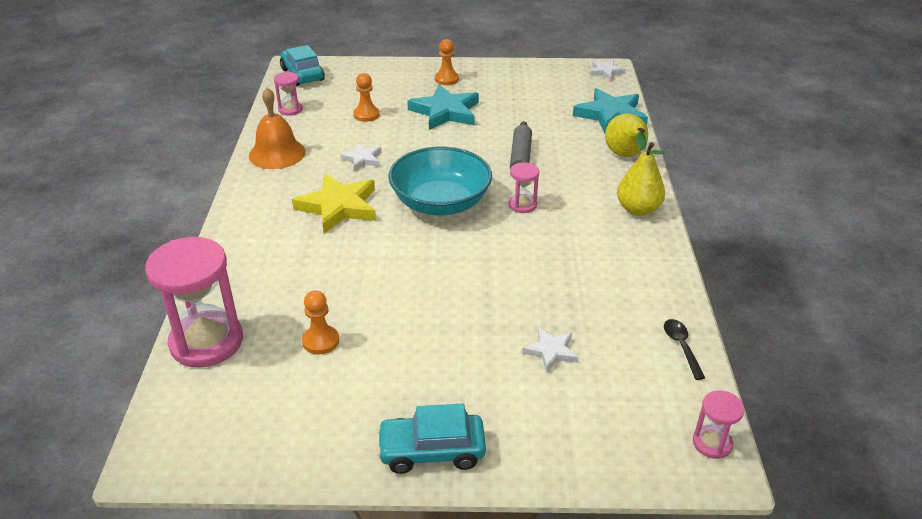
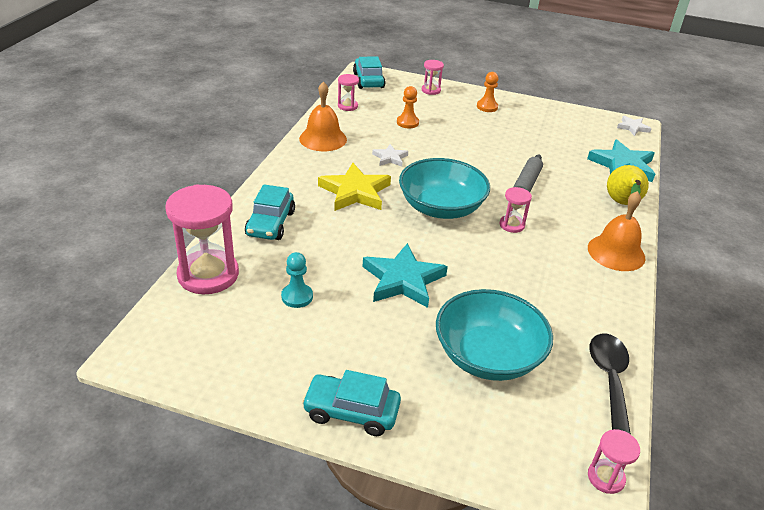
camera: 15 degrees right, 0 degrees up
(256, 265) = (270, 224): none -> turquoise car
(320, 341) = (297, 297): orange pawn -> turquoise pawn
(378, 72) = (431, 90): none -> pink hourglass
(445, 112) = (475, 133): turquoise star -> turquoise star (403, 280)
(551, 351) = (488, 356): white star -> turquoise bowl
(638, 209) = (616, 252): yellow pear -> orange bell
(681, 347) = (610, 383): black spoon -> black spoon, size x1.85

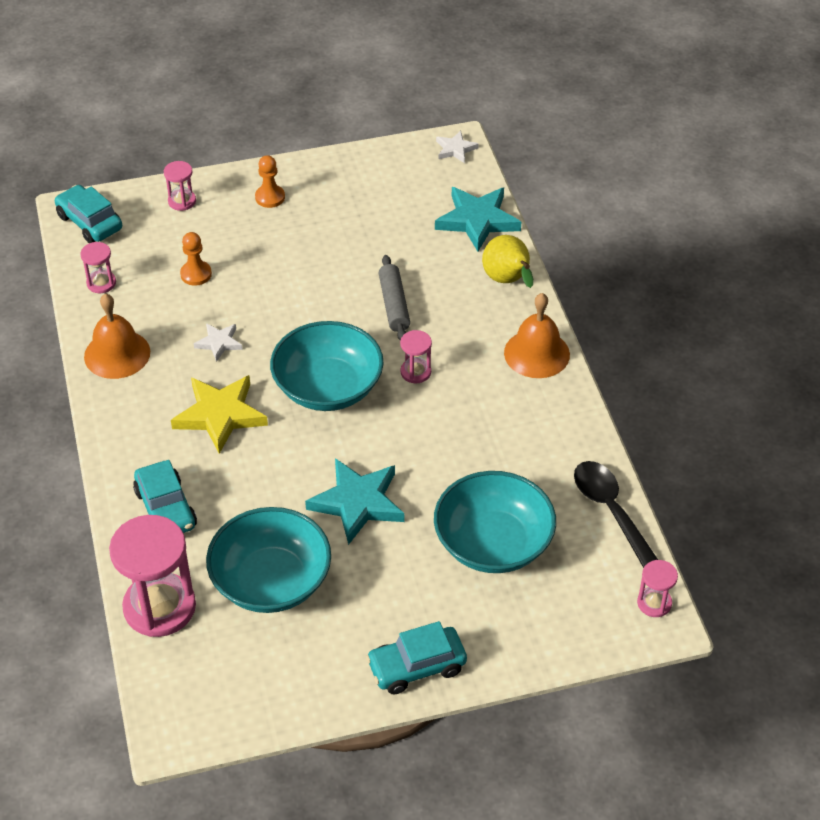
camera: 30 degrees left, 10 degrees up
(297, 297) = (271, 581): turquoise pawn -> turquoise bowl

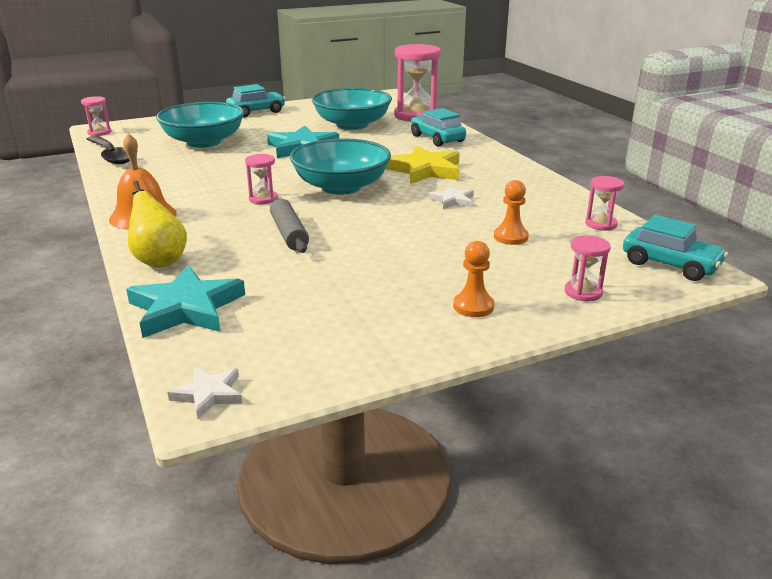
camera: 170 degrees right, 20 degrees down
(117, 354) = (538, 189): orange bell -> none

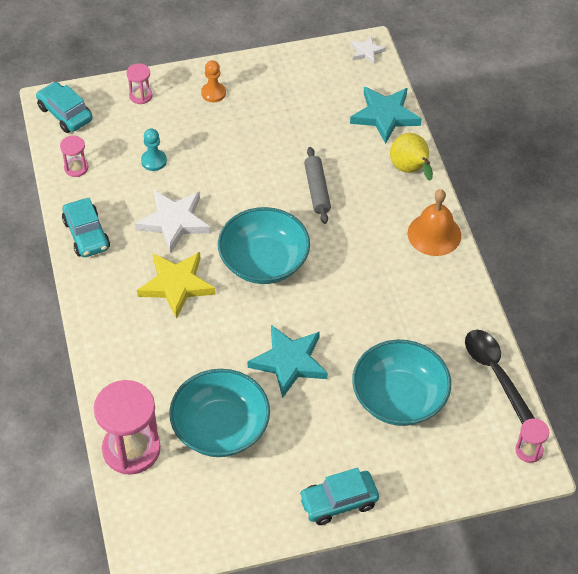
camera: 170 degrees left, 25 degrees up
(263, 199) = (335, 249): pink hourglass -> none
(437, 138) = (134, 365): turquoise car -> turquoise car (86, 235)
(452, 200) = (174, 222): white star -> white star, size x1.89
(510, 237) = (154, 161): orange pawn -> turquoise pawn

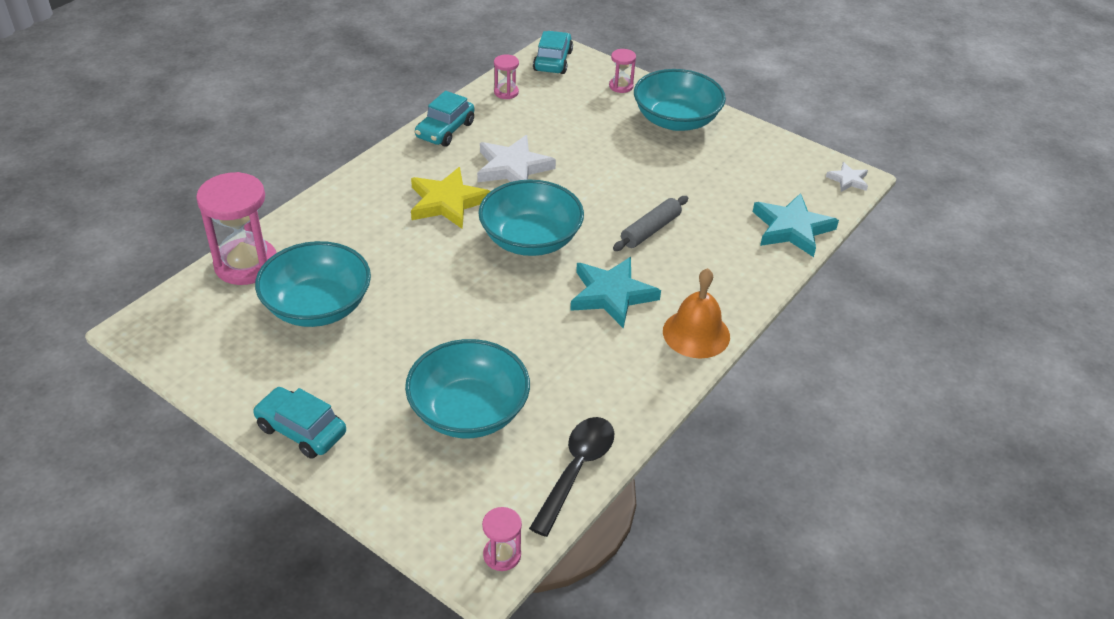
camera: 50 degrees right, 10 degrees down
(154, 161) = (563, 125): turquoise pawn -> none
(213, 93) = (676, 120): orange pawn -> turquoise bowl
(289, 362) = (434, 312): turquoise star -> turquoise star (611, 295)
(410, 170) = (751, 277): yellow pear -> none

